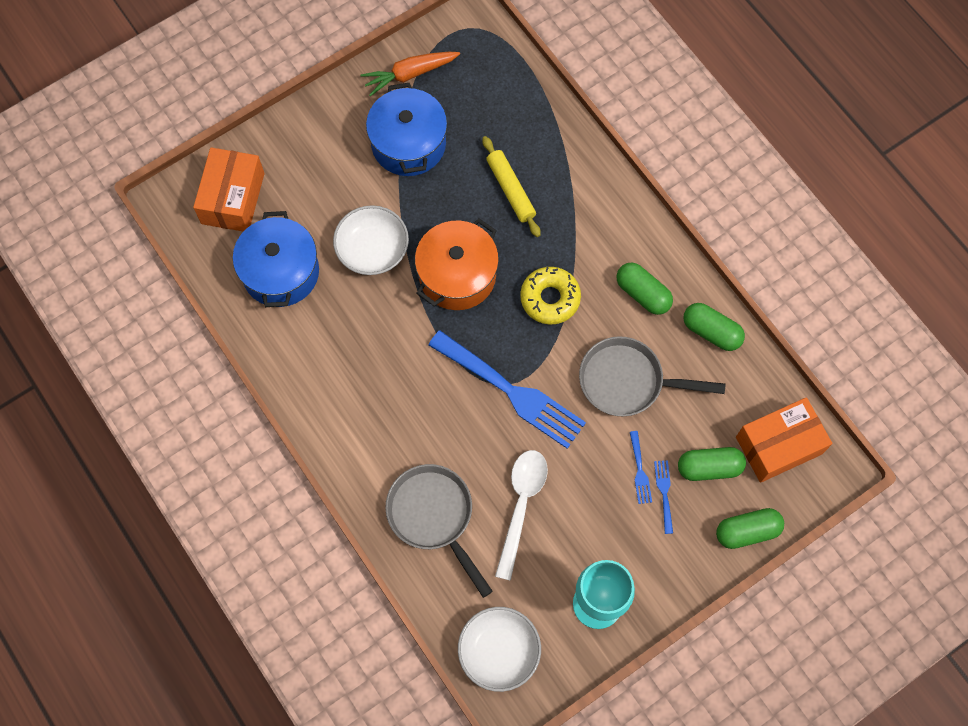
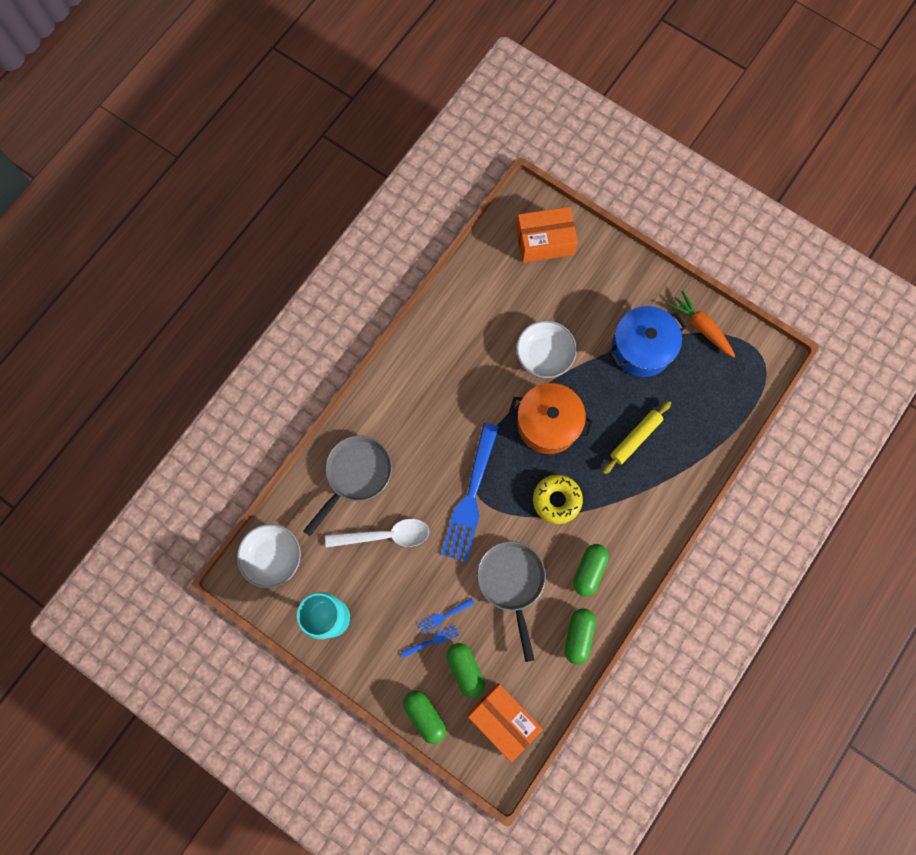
camera: 70 degrees right, 5 degrees up
(280, 272) = (500, 297): blue pot -> none

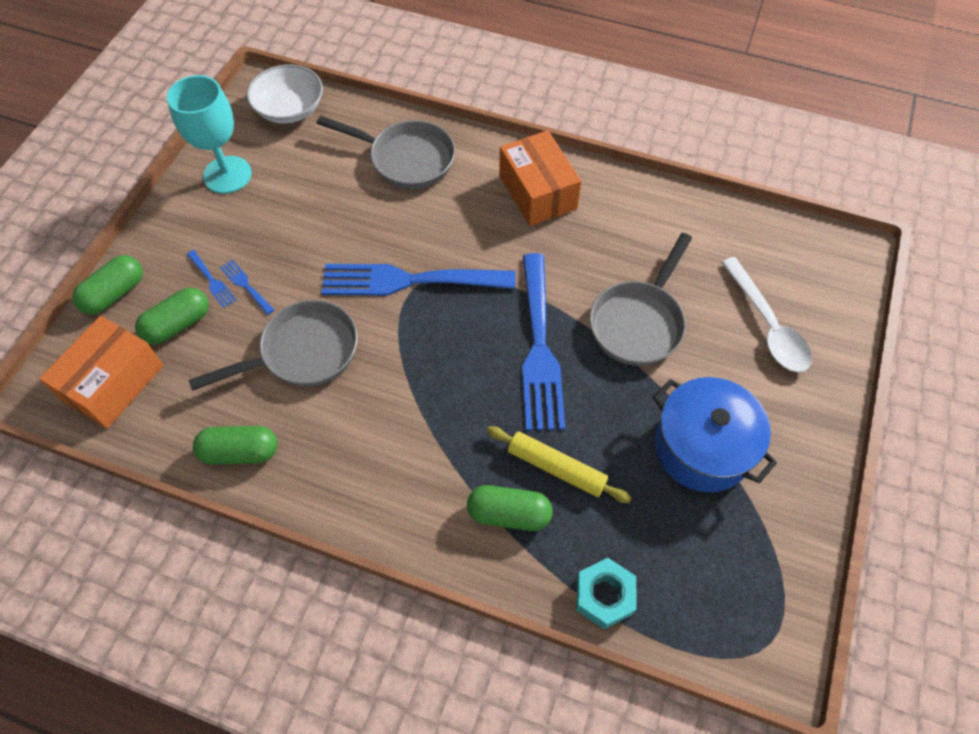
camera: 75 degrees right, 15 degrees down
(385, 535) = (338, 203): white spoon -> white spoon (767, 325)
(544, 241) = (805, 287): orange box -> orange box (537, 192)
(544, 354) = (639, 322): white bowl -> grey pan
(548, 424) = (539, 348): orange pot -> blue fork
(556, 500) = (432, 382): yellow donut -> none
(589, 571) = (338, 446): green capsule -> green capsule (509, 514)
(701, 327) = (776, 530): orange carrot -> none
(719, 435) = (604, 596): none -> turquoise nut

